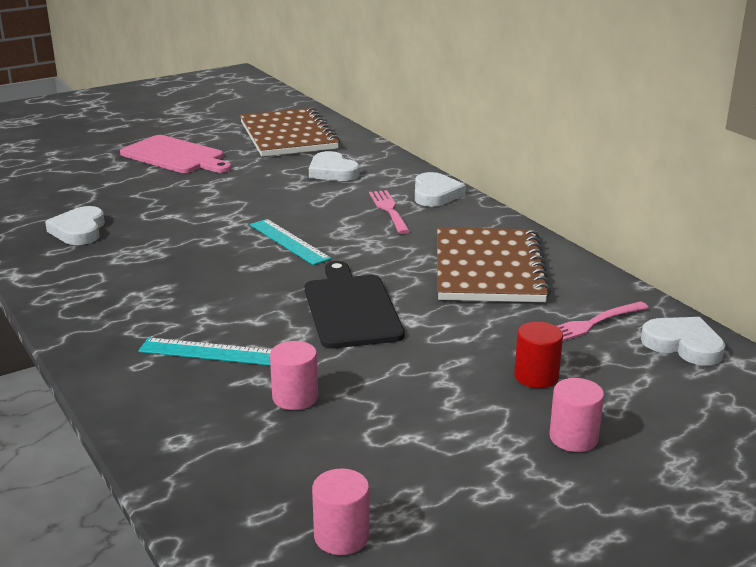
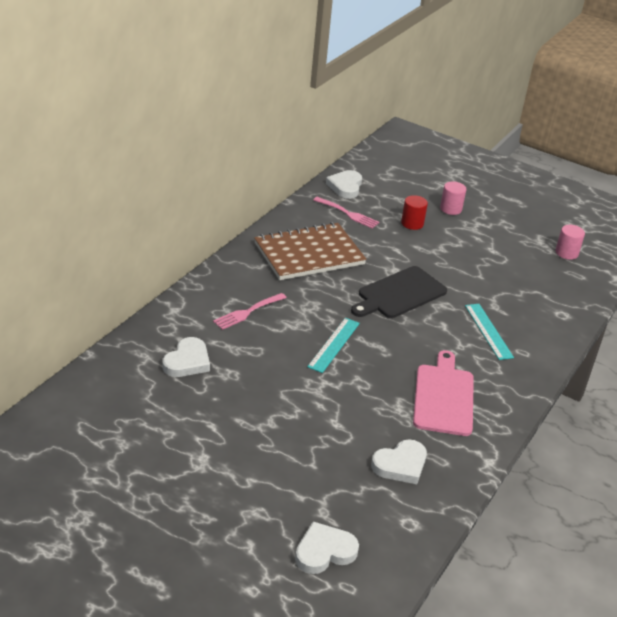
camera: 120 degrees left, 10 degrees up
(175, 156) = (207, 479): pink cutting board -> pink cutting board (443, 397)
(288, 136) = (107, 418): brown notebook -> none
(295, 397) = (497, 289): pink cylinder -> none
(435, 194) = (203, 296): white heart -> white heart (324, 551)

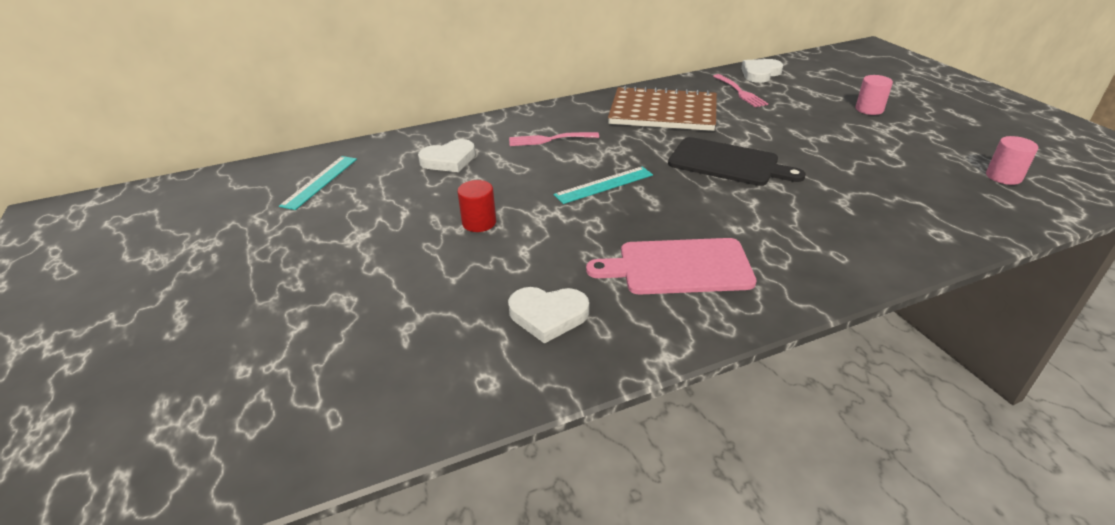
camera: 40 degrees right, 0 degrees up
(324, 551) = (358, 367): white heart -> none
(399, 294) = (728, 163): black cutting board -> black cutting board turned 150 degrees counterclockwise
(412, 223) = (807, 112): red cylinder -> red cylinder (479, 223)
(443, 397) = (679, 267): pink cutting board -> pink cutting board turned 135 degrees counterclockwise
(488, 331) = (809, 222): turquoise ruler -> turquoise ruler (320, 182)

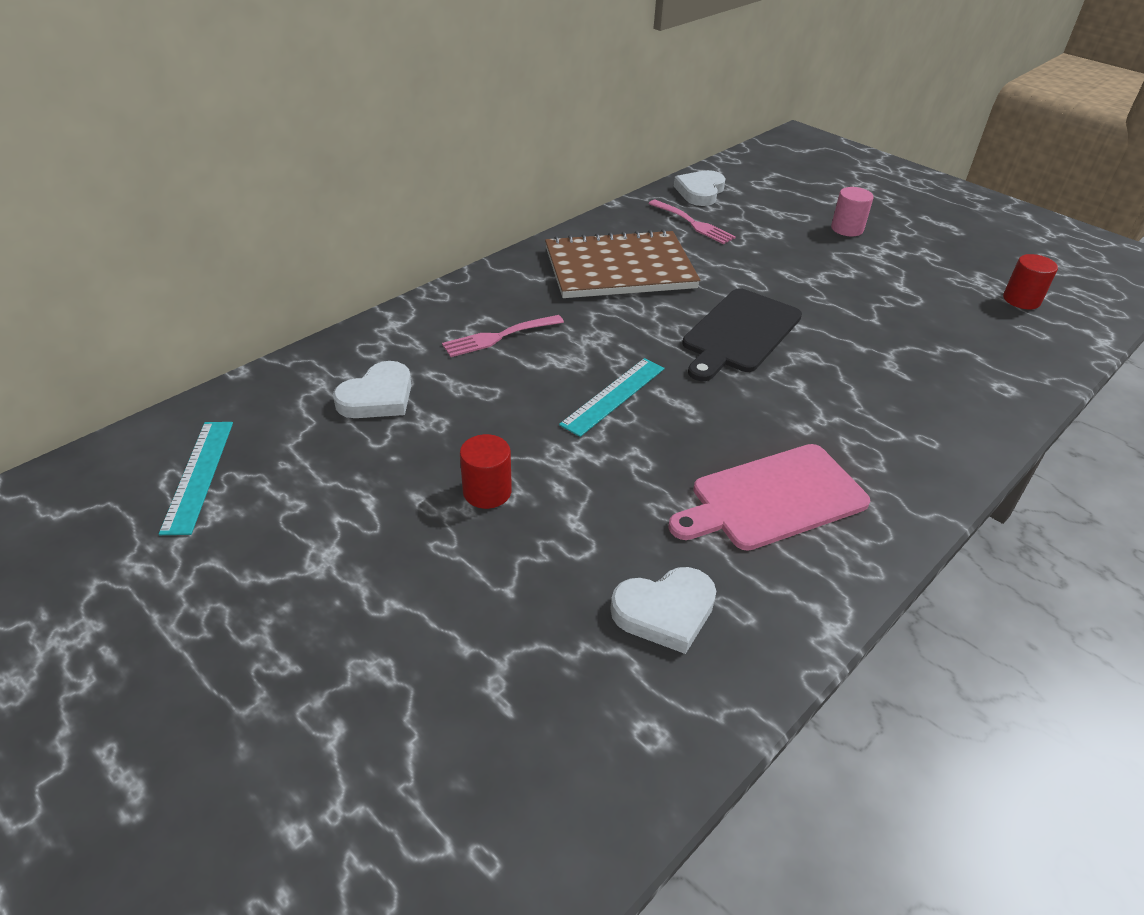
camera: 25 degrees left, 5 degrees up
(728, 163) = (740, 333): black cutting board -> black cutting board turned 120 degrees clockwise
(1003, 177) = (1021, 300): pink cylinder -> red cylinder

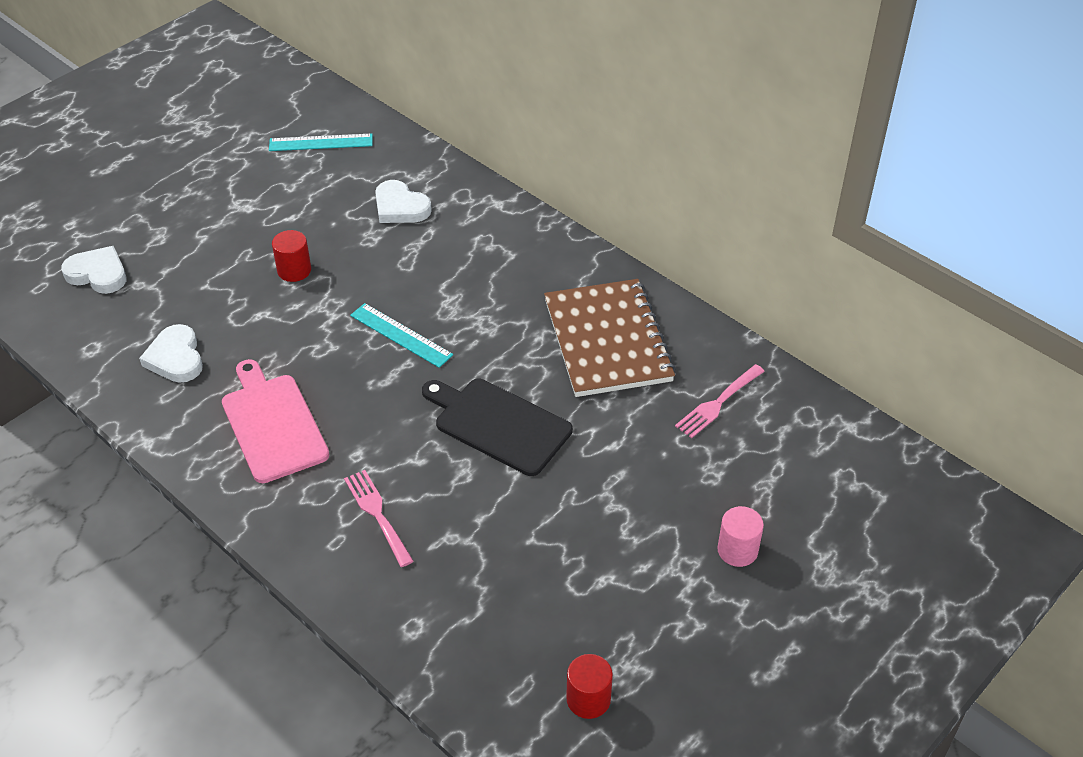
camera: 90 degrees right, 5 degrees up
(498, 337) = (482, 264): pink fork -> pink fork (377, 514)
(700, 192) = (803, 414): white heart -> white heart (98, 274)

